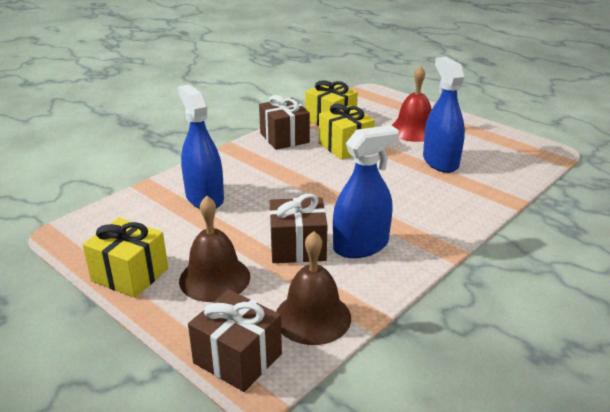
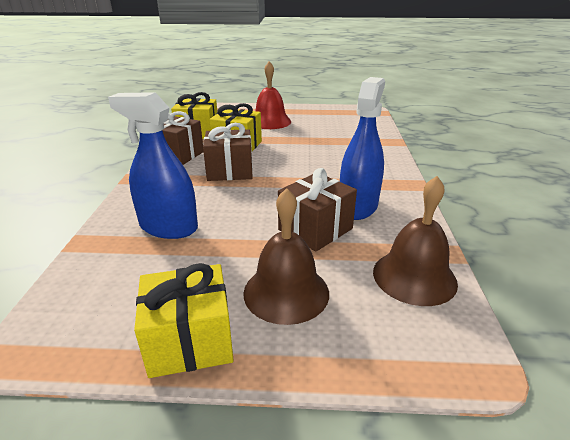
camera: 40 degrees left, 0 degrees up
(237, 358) = (421, 353): brown gift -> brown gift (230, 171)
(440, 162) = (318, 134): blue spray bottle -> none

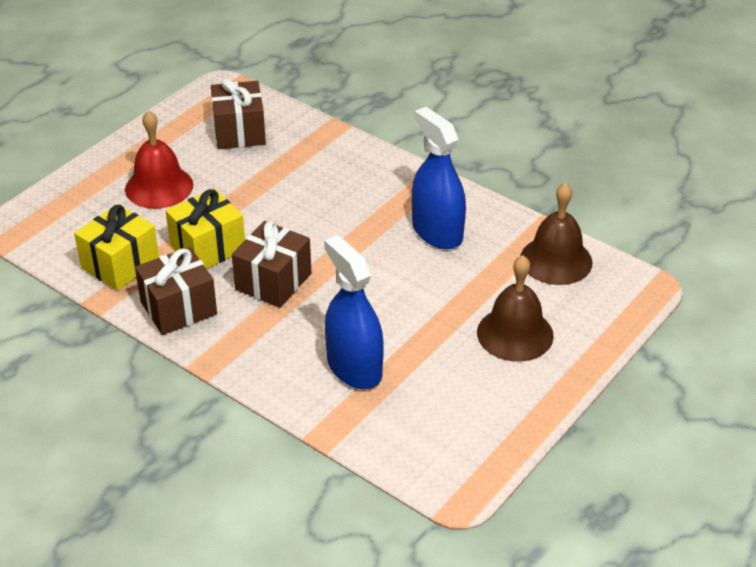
camera: 55 degrees left, 10 degrees up
(168, 227) = (354, 367): blue spray bottle -> blue spray bottle turned 90 degrees clockwise
(190, 341) = (524, 403): yellow gift -> none
(315, 229) = (448, 277): brown gift -> brown gift (239, 132)

